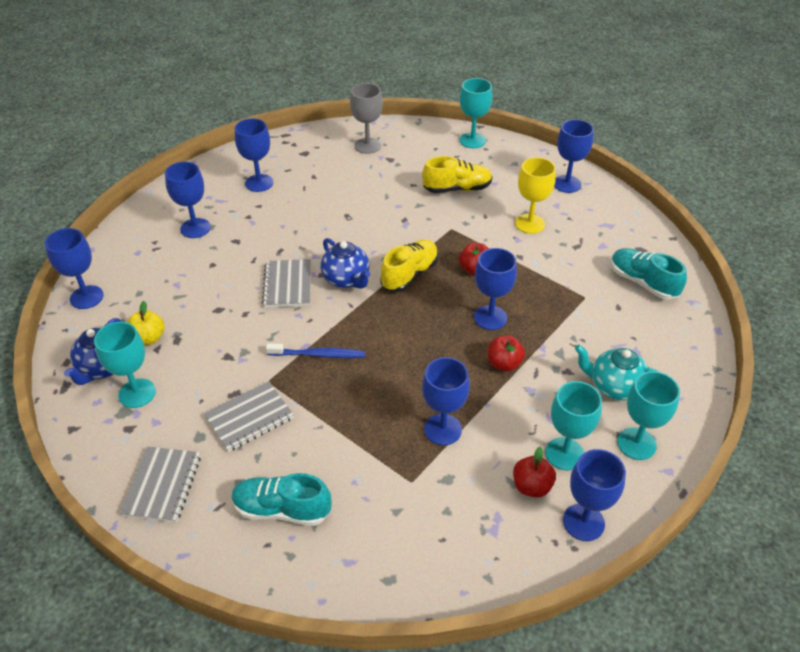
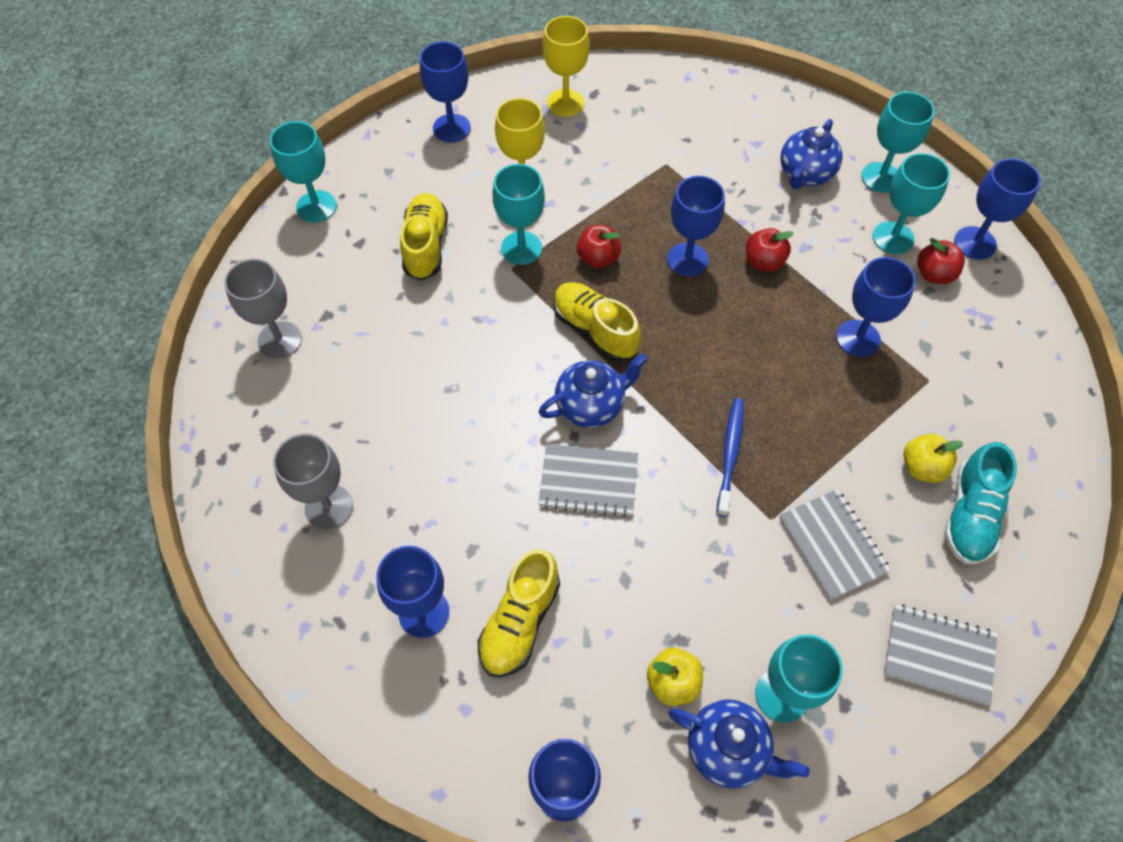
camera: 80 degrees left, 15 degrees up
(189, 266) = (520, 621): none -> yellow shoe
(259, 183) = (329, 507): blue goblet -> grey goblet
(323, 475) = (922, 467): none -> yellow apple
(470, 231) = (521, 248): none -> turquoise goblet
(614, 387) = (805, 174): turquoise teapot -> blue teapot
(622, 235) = (565, 103): none -> yellow goblet
(643, 282) = (651, 108): turquoise shoe -> none

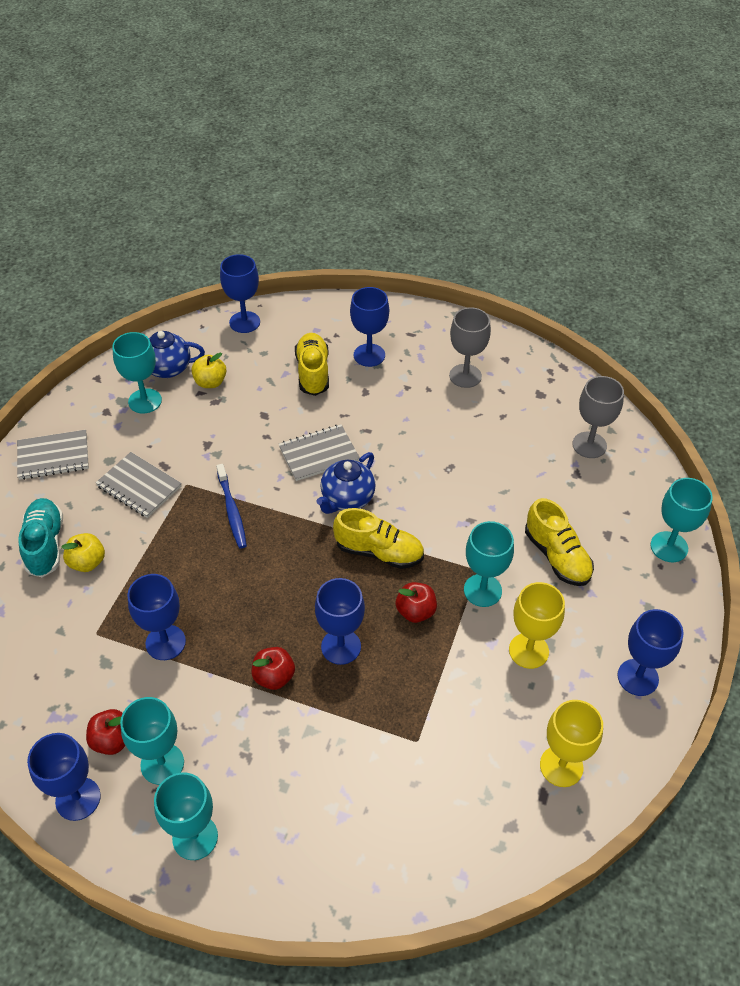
camera: 150 degrees right, 10 degrees down
(805, 174) = (275, 799): blue teapot -> none

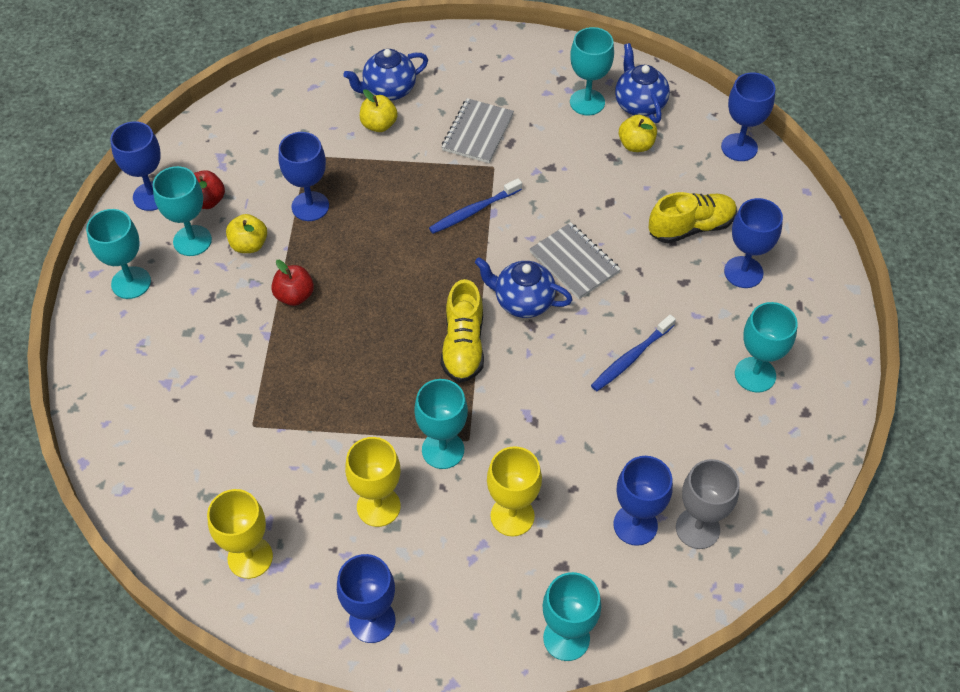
camera: 75 degrees right, 5 degrees up
(45, 545) = (388, 90): turquoise shoe -> blue teapot
(53, 456) = (490, 60): grey notebook -> none
(192, 708) = (249, 245): none -> yellow apple
(341, 646) = (340, 340): blue goblet -> blue goblet (635, 525)
(415, 611) = (398, 394): red apple -> none
(427, 443) = (631, 358): none -> blue toothbrush
(465, 376) = (755, 374): grey goblet -> turquoise goblet
(557, 556) = (512, 516): yellow shoe -> yellow goblet

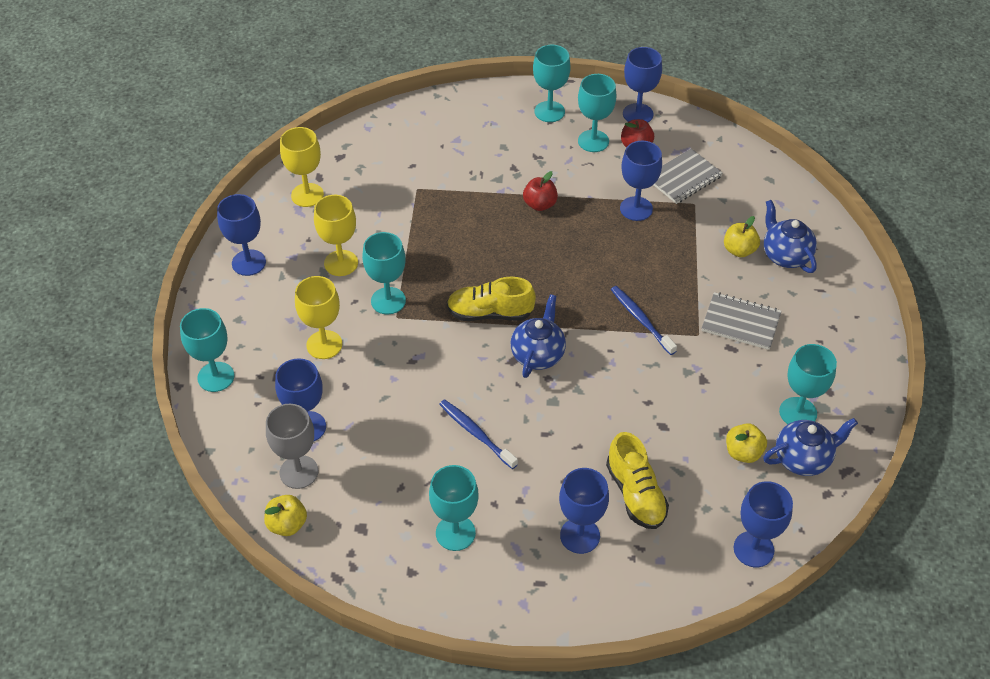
camera: 90 degrees right, 5 degrees down
(249, 245) = (591, 174): yellow apple -> yellow apple (287, 524)
(574, 262) = (585, 394): grey notebook -> grey notebook (683, 178)

